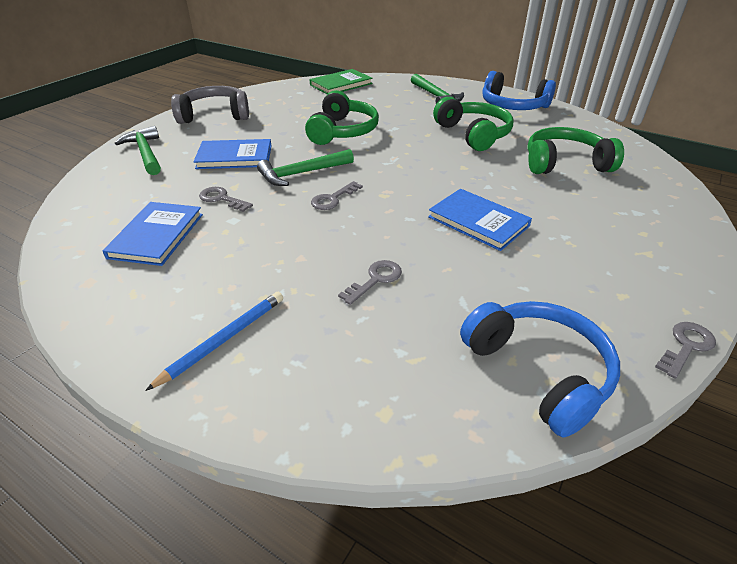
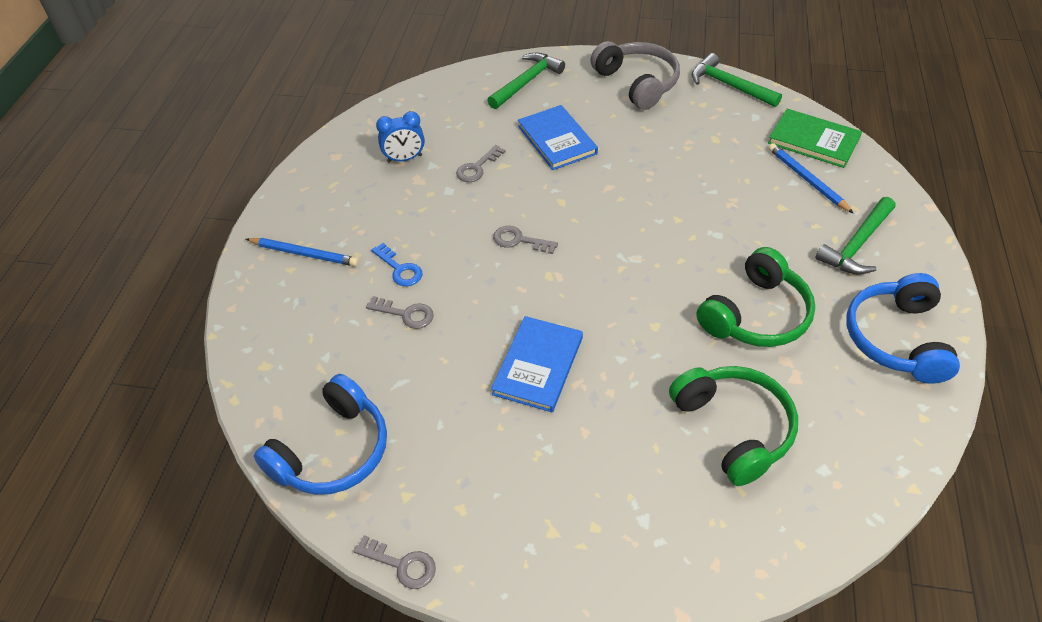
camera: 70 degrees right, 10 degrees up
(157, 235) = (404, 159): blue book -> blue clock
(221, 199) = (477, 168): grey key -> grey key turned 150 degrees counterclockwise
(302, 173) = (555, 200): green hammer -> green hammer (729, 86)
(311, 271) = (400, 269): none -> blue key
(342, 131) = (672, 193): green headphones -> none
(372, 94) = (807, 180): none -> blue pencil

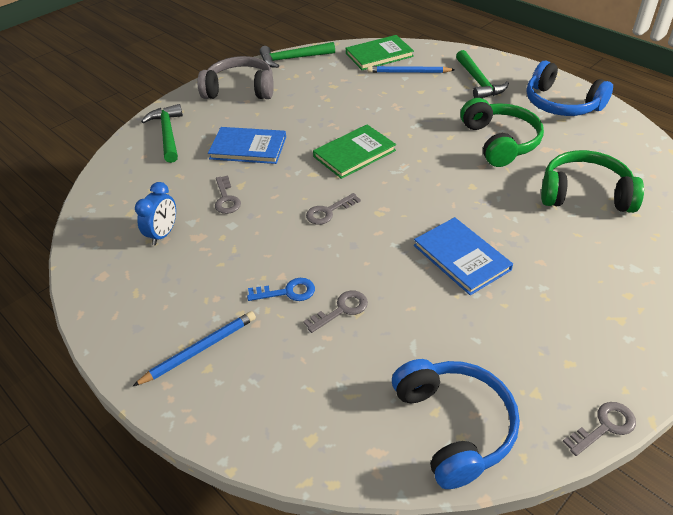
camera: 55 degrees left, 5 degrees down
(619, 213) = (354, 153): none -> green book

